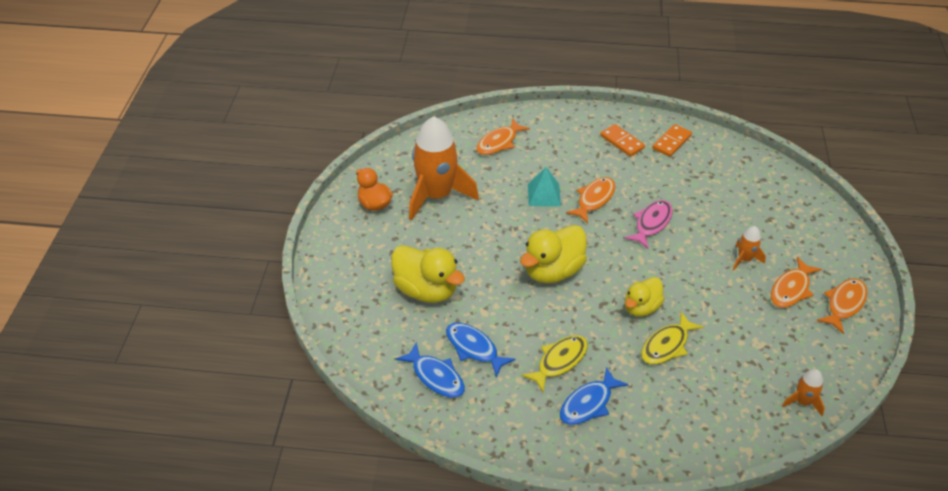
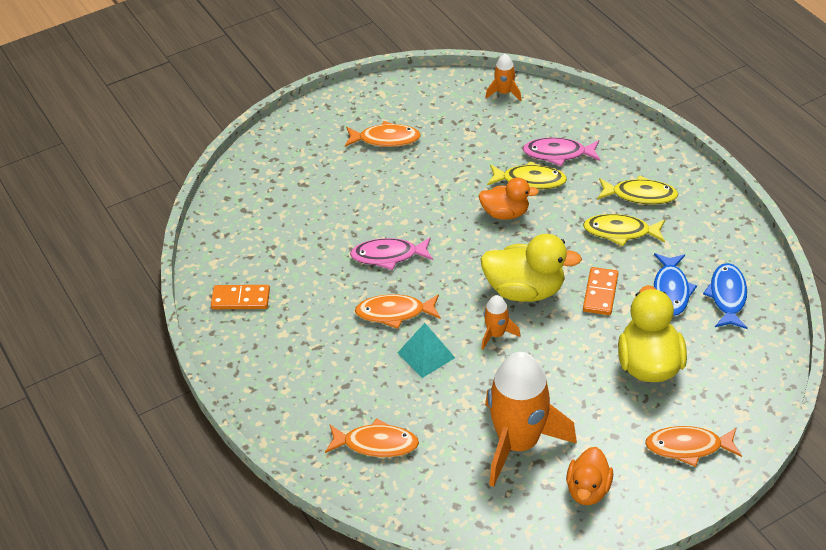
camera: 125 degrees left, 0 degrees up
(588, 403) = (640, 195): blue fish -> yellow fish
(622, 142) = (276, 338): orange domino -> orange domino (600, 293)
(641, 307) = (505, 213): yellow duck -> orange duck
(686, 384) = (558, 154): none -> pink fish
(744, 259) = (376, 178): orange rocket -> orange rocket (496, 334)
(844, 304) = (373, 106): orange fish -> orange fish (688, 447)

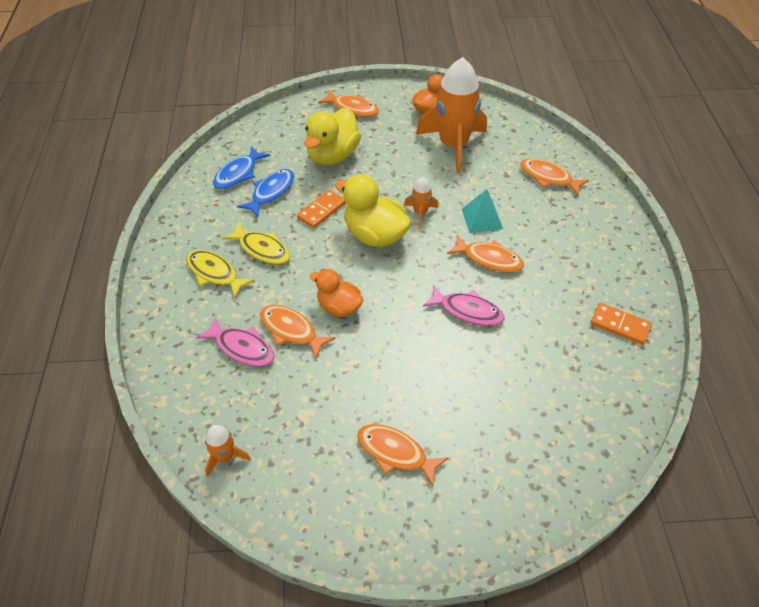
camera: 155 degrees left, 5 degrees up
(530, 180) = (291, 330): yellow fish -> orange fish

